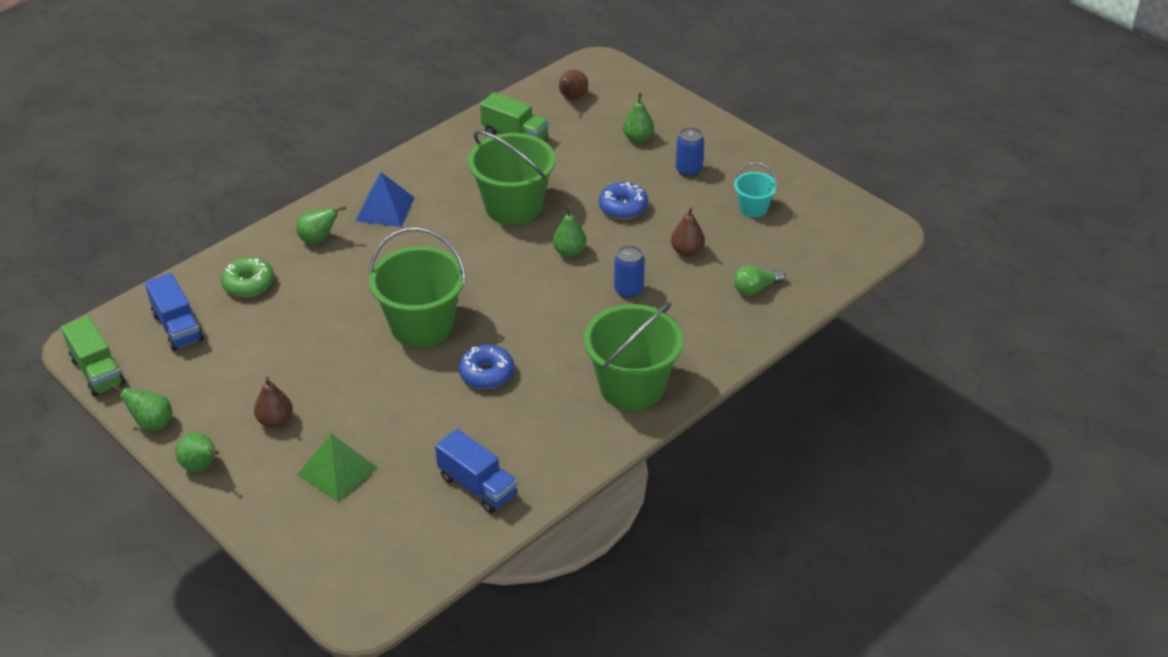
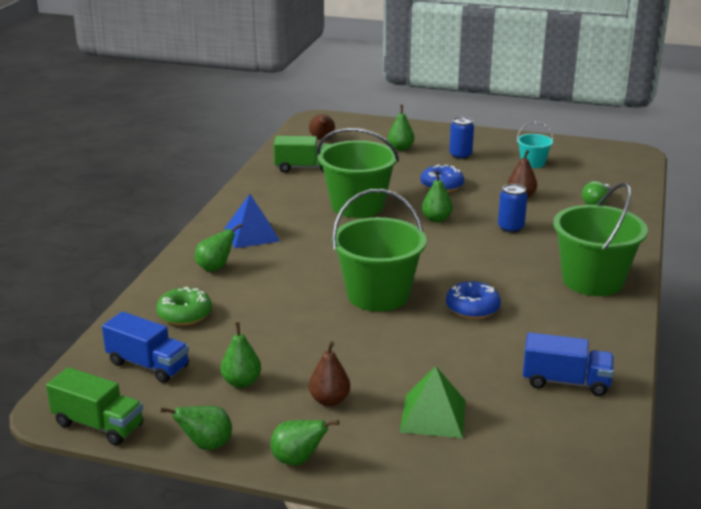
camera: 30 degrees left, 15 degrees down
(228, 374) = (241, 382): none -> green pear

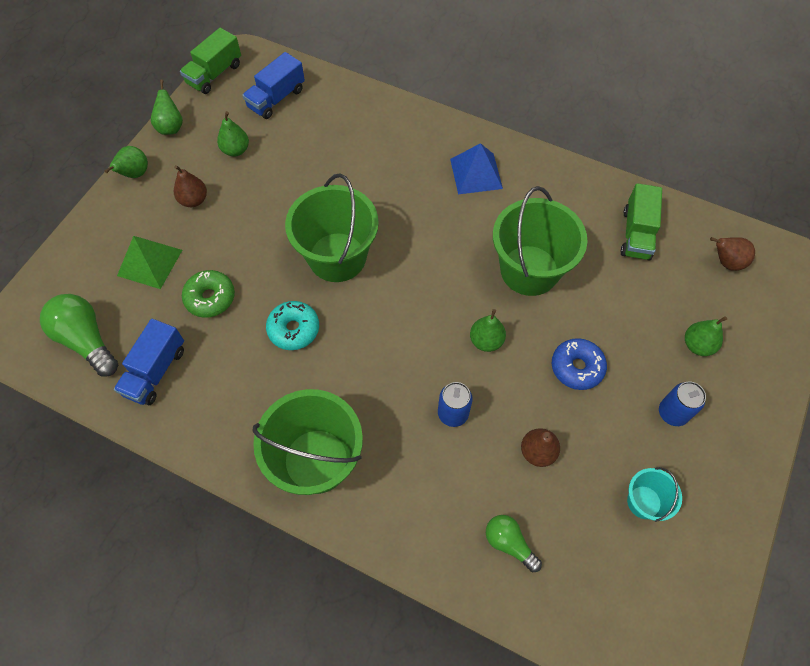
camera: 100 degrees right, 35 degrees up
(184, 314) = (341, 120): green donut -> green donut (210, 298)
(215, 268) = (415, 143): green pear -> none
(472, 308) = (294, 329): blue donut -> turquoise donut
(559, 440) = (87, 340): none -> green light bulb

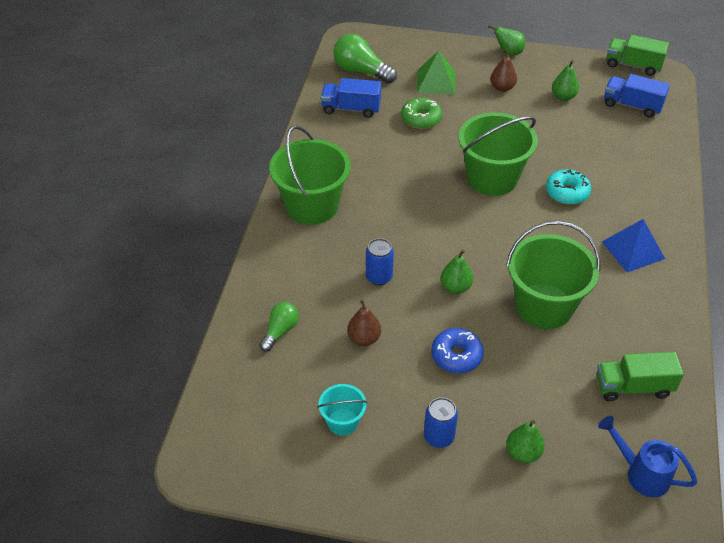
camera: 75 degrees right, 15 degrees down
(87, 340) = (361, 71): green light bulb -> green light bulb turned 90 degrees counterclockwise
(171, 127) = (563, 58): green pear -> none
(294, 329) = (414, 169): turquoise donut -> turquoise donut (567, 192)
(726, 262) = (640, 473): brown pear -> blue watering can

